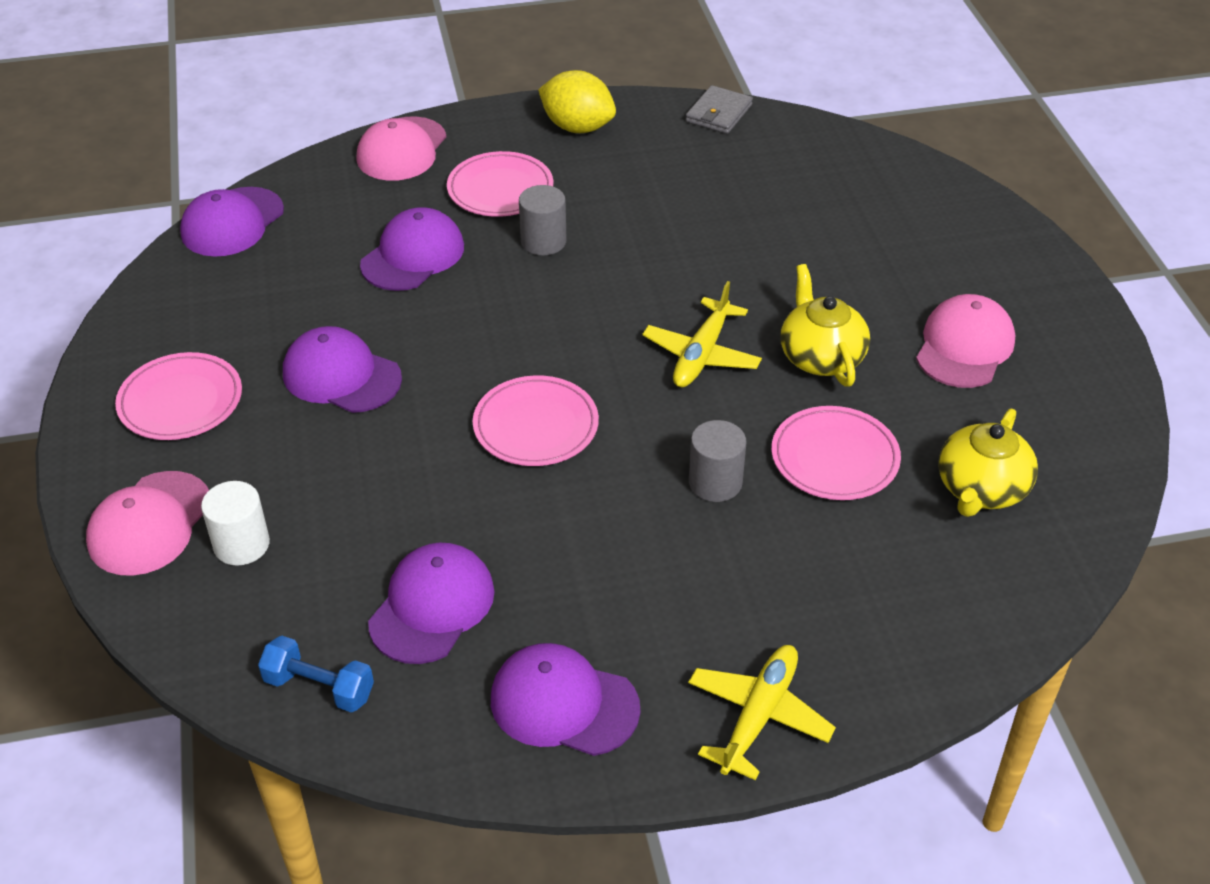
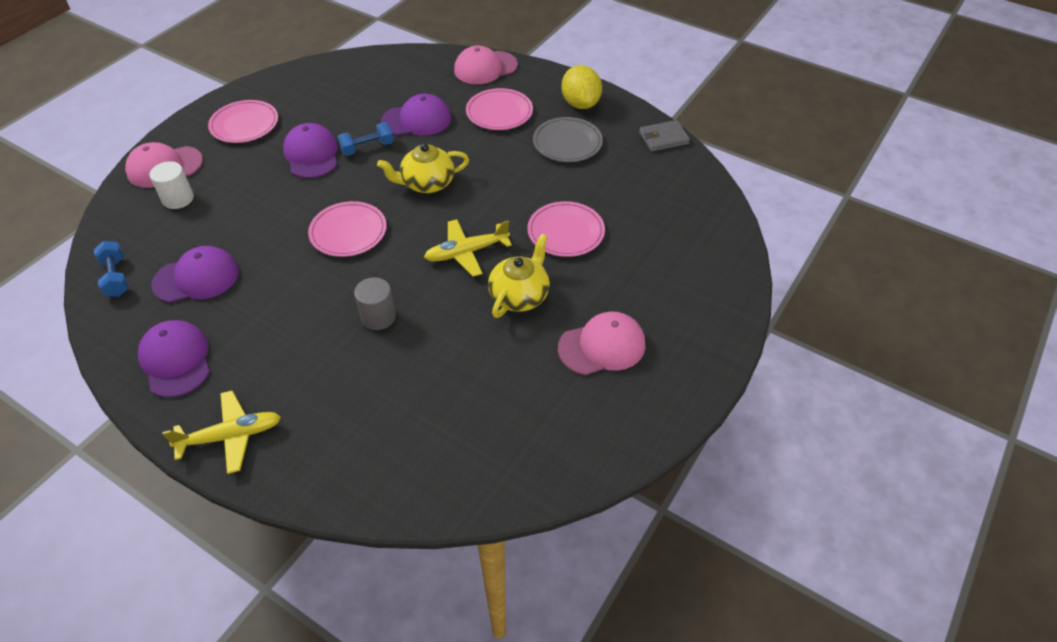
camera: 45 degrees right, 5 degrees up
(232, 222) = (371, 60): purple cap -> none
(403, 323) = (367, 148): none -> blue dumbbell
(543, 241) = (480, 149): grey cylinder -> none
(628, 176) = (567, 143): none -> grey plate
(834, 458) = (447, 349): pink plate -> pink plate (565, 232)
(981, 489) = (491, 424): yellow teapot -> yellow teapot (427, 183)

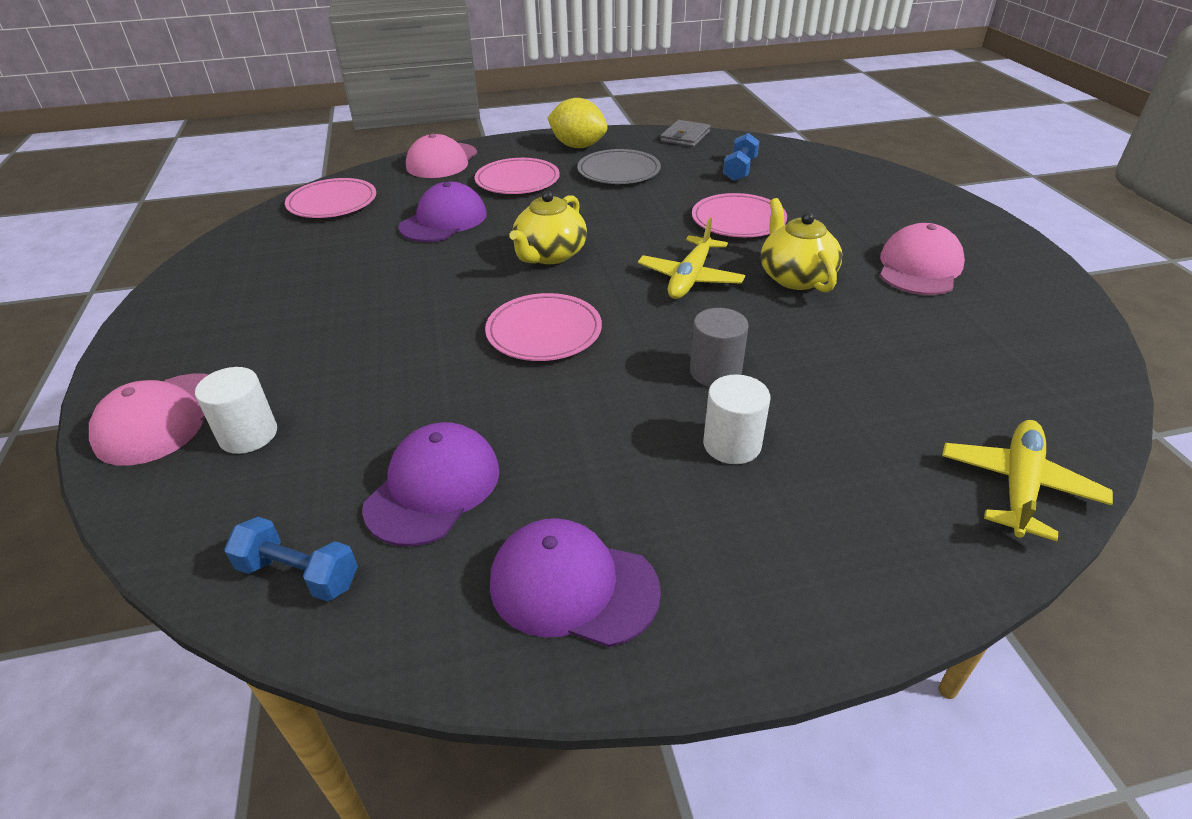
camera: 45 degrees left, 10 degrees down
(230, 436) = (796, 596): yellow plane -> yellow plane (1018, 486)
(244, 124) = (222, 321): pink plate -> pink plate (332, 203)
(311, 154) = (371, 300): purple cap -> none
(320, 357) = (732, 444): none -> white cylinder
(367, 148) = (430, 263): blue dumbbell -> blue dumbbell (740, 170)

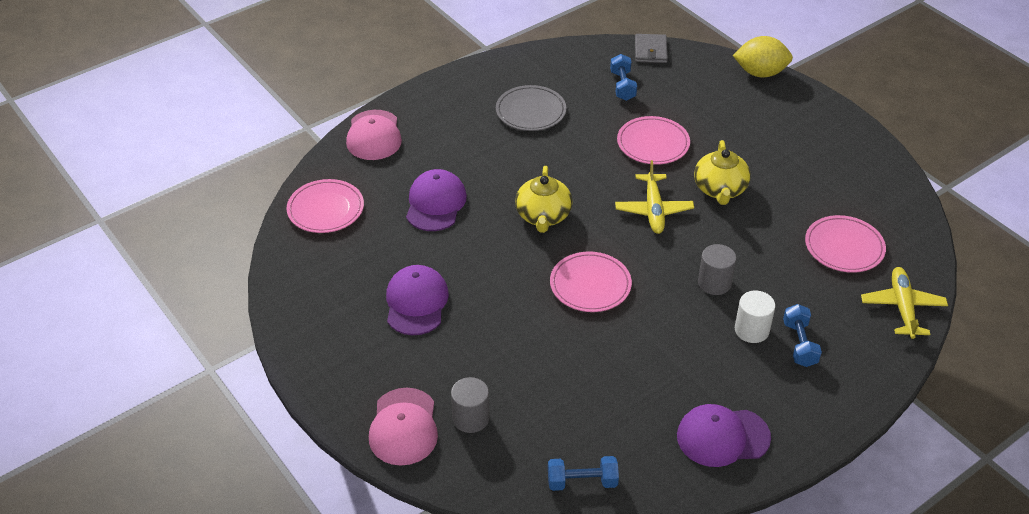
camera: 25 degrees left, 5 degrees up
(248, 435) = (470, 418): white cylinder -> grey cylinder
(433, 488) = (610, 411): purple cap -> purple cap (416, 303)
(517, 180) = (457, 143): pink plate -> pink plate (844, 247)
(578, 146) = (475, 88): yellow lemon -> yellow lemon (760, 73)
(685, 136) = (555, 54): grey wallet -> grey wallet (650, 51)
(795, 277) = (720, 189): yellow teapot -> yellow teapot turned 135 degrees counterclockwise
(800, 486) = (799, 344): none -> blue dumbbell
(919, 267) = (792, 158): pink cap -> none

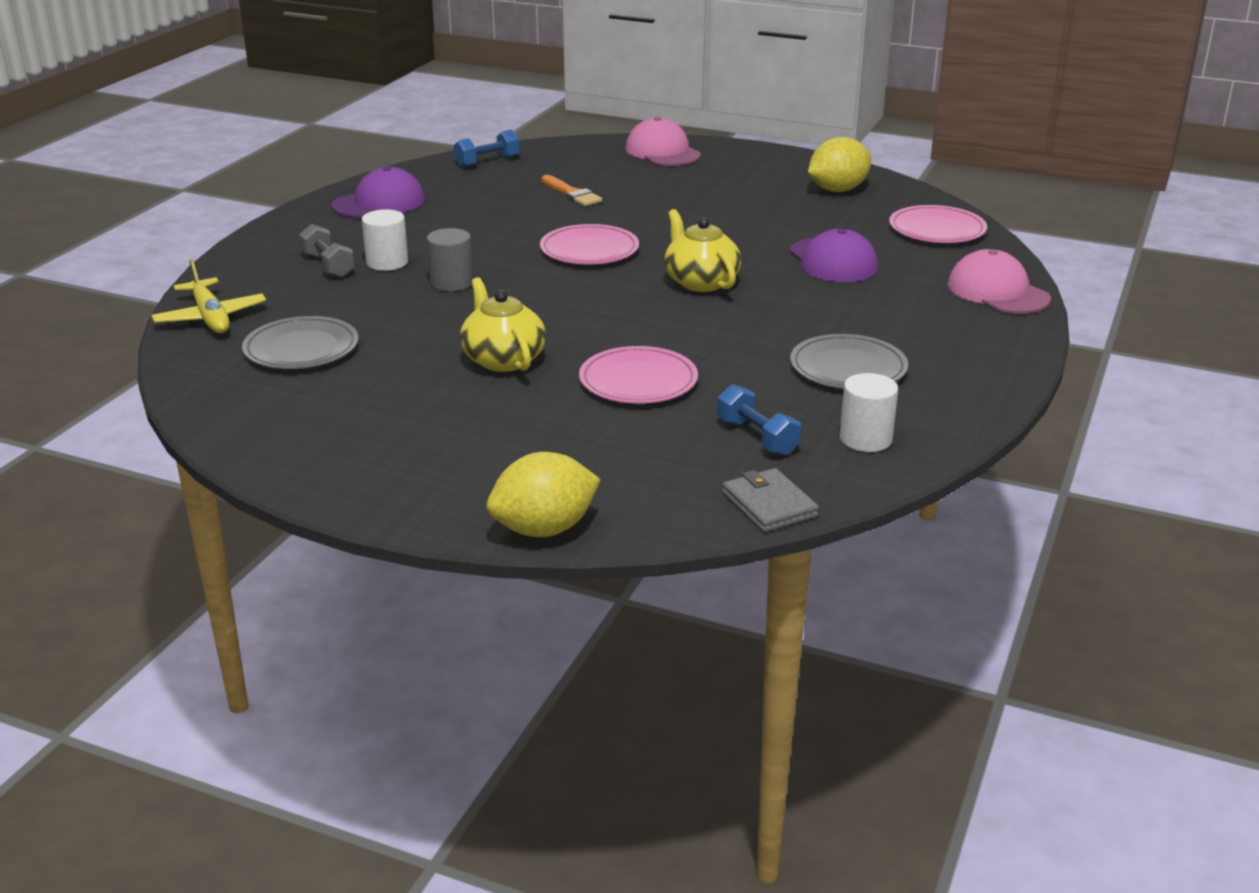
camera: 150 degrees right, 15 degrees down
(330, 290) = (837, 190): none -> yellow lemon
(416, 303) = (747, 202): purple cap -> none
(470, 418) = (613, 165): grey cylinder -> none
(544, 379) = (572, 193): none -> orange brush
(571, 67) = (865, 439): none -> white cylinder
(653, 209) = (575, 319): yellow plane -> none
(799, 344) = (328, 266): blue dumbbell -> grey dumbbell
(844, 247) = (301, 349): pink plate -> grey plate

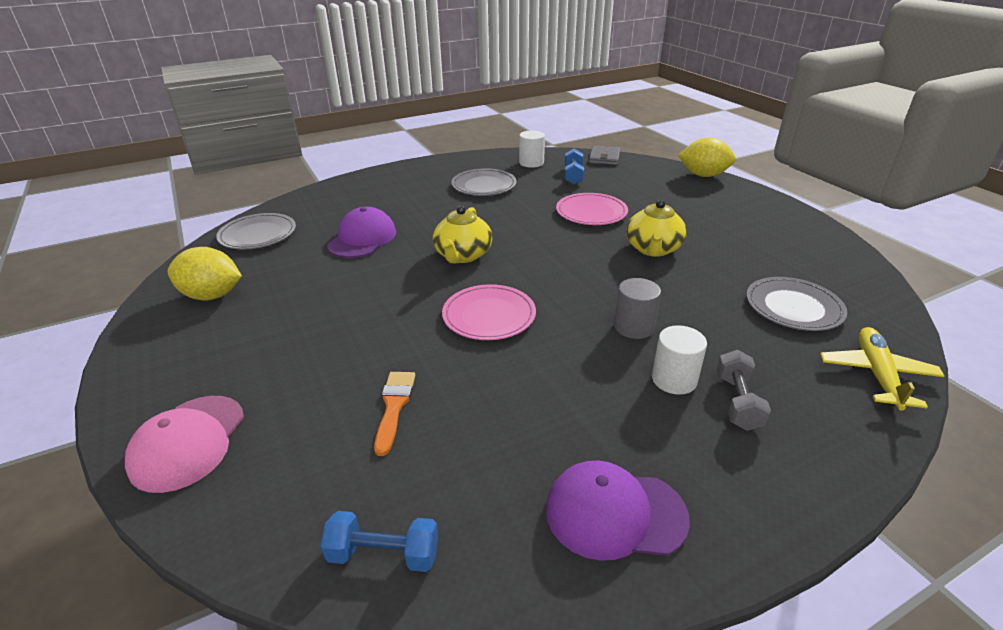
camera: 140 degrees left, 5 degrees up
(937, 229) = (258, 235): pink plate -> grey plate
(997, 292) = (337, 191): pink cap -> none

